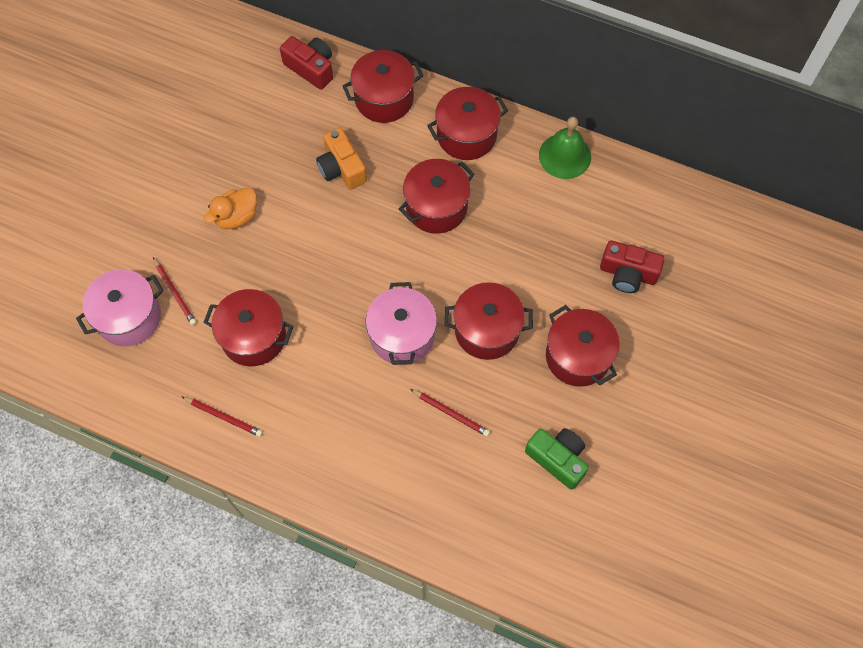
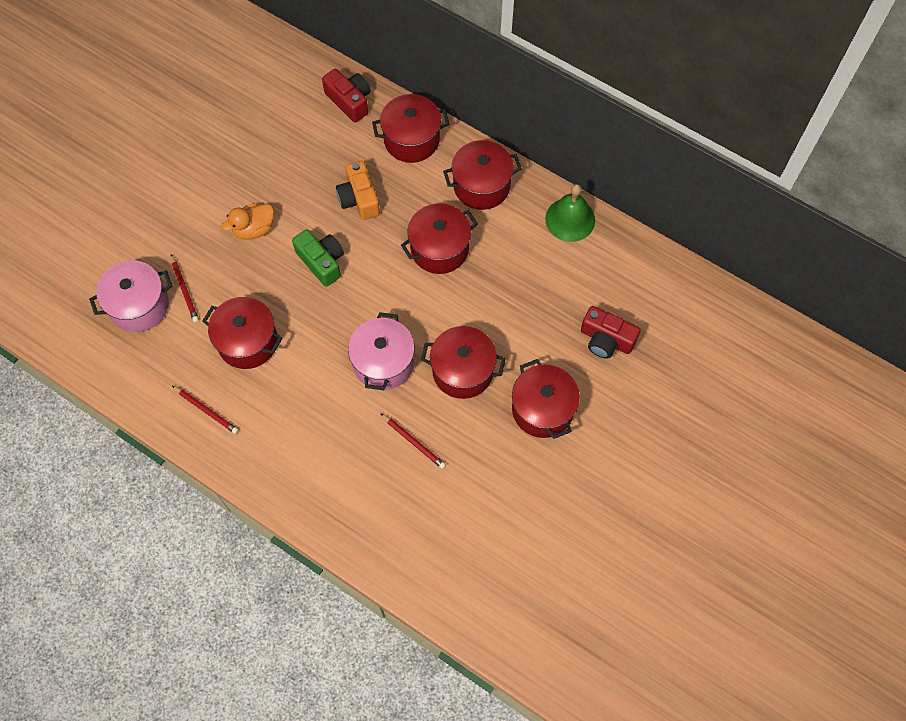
camera: 10 degrees right, 0 degrees up
(557, 459) = (503, 501): green camera -> green camera (321, 262)

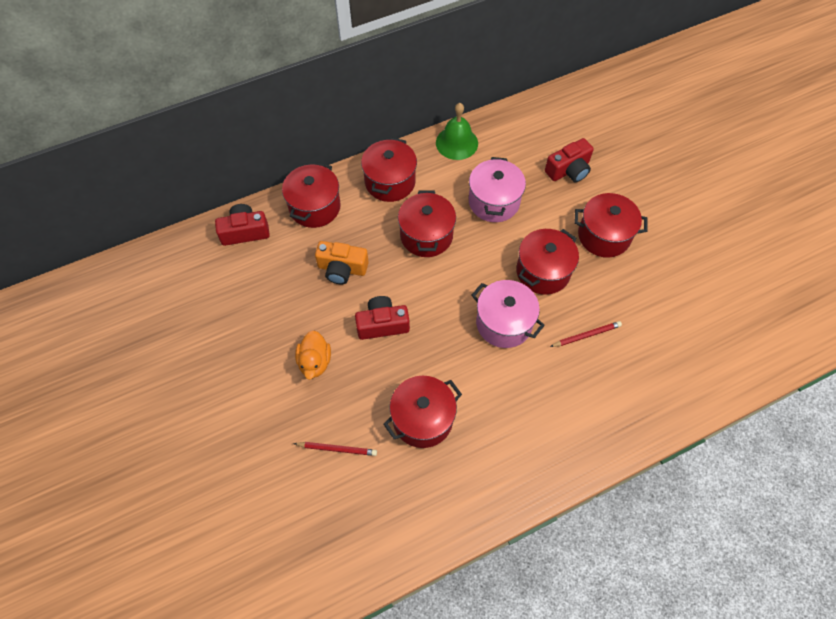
camera: 60 degrees left, 5 degrees down
(139, 306) = (327, 498): pink pot -> pink pot (494, 202)
(206, 410) = (470, 486): red pencil -> none
(321, 262) = (382, 324): green camera -> red camera

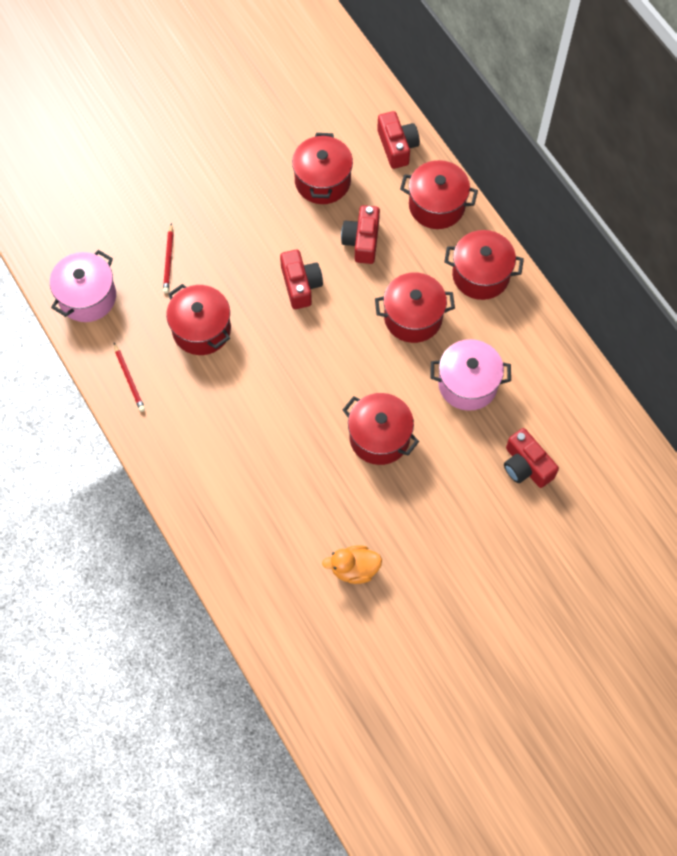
camera: 85 degrees right, 5 degrees up
(315, 362) = (254, 230): orange duck -> orange duck (354, 569)
(342, 269) = (362, 241): orange camera -> red camera
(456, 143) = (548, 340): green bell -> none
(504, 323) = (312, 399): pink pot -> pink pot (87, 297)
(586, 335) = (304, 481): red pencil -> red pencil (129, 379)
(604, 236) = (435, 503): red pot -> red pot (322, 181)

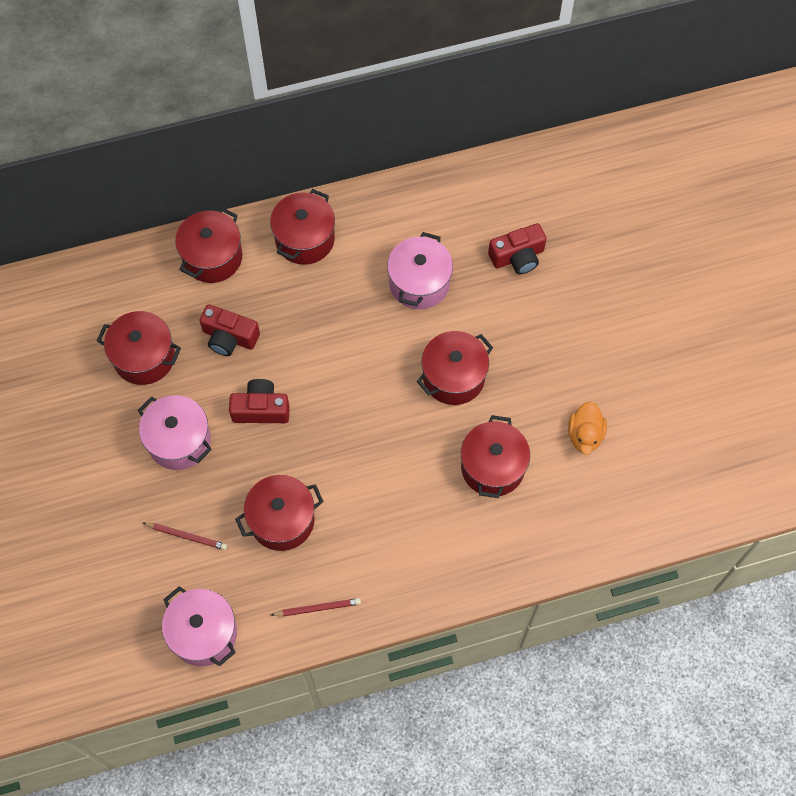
camera: 75 degrees left, 0 degrees up
(253, 230) = (179, 441): none -> pink pot
(397, 146) = (129, 275): red camera -> none
(413, 317) = (332, 312): red pot -> red pot (492, 467)

